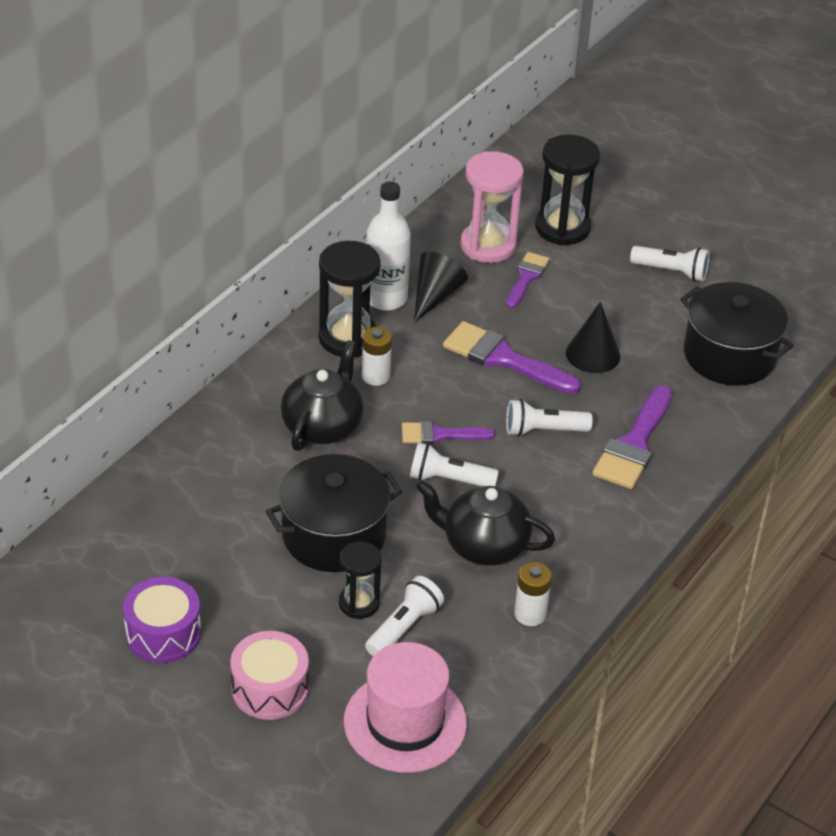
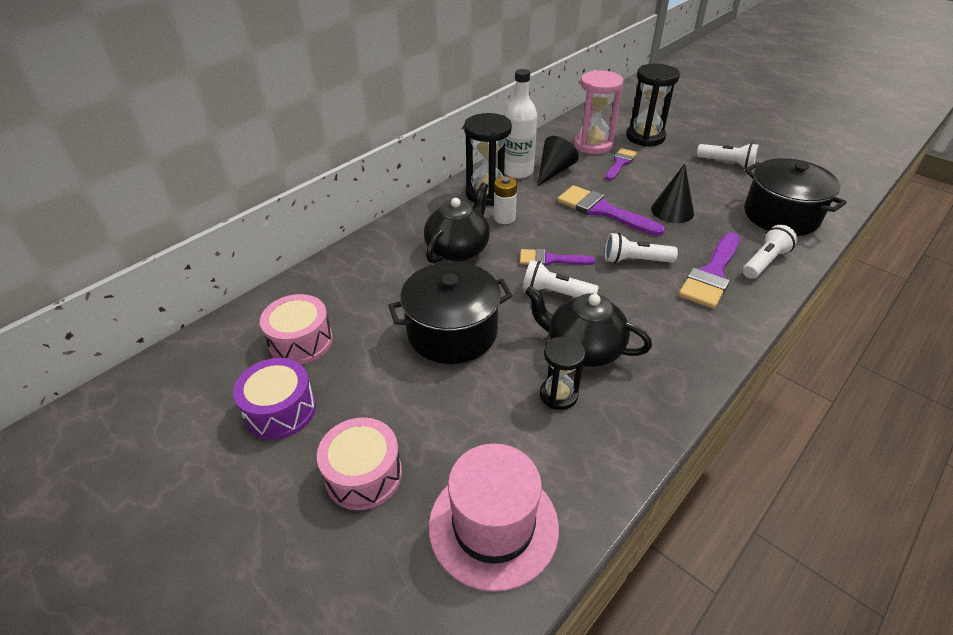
camera: 10 degrees right, 0 degrees up
(160, 557) = (301, 341): none -> pink drum
(359, 603) = (465, 394): black hourglass -> black hourglass (558, 395)
(404, 627) = (504, 420): white flashlight -> white flashlight (764, 262)
(530, 614) = (626, 415): white battery -> none

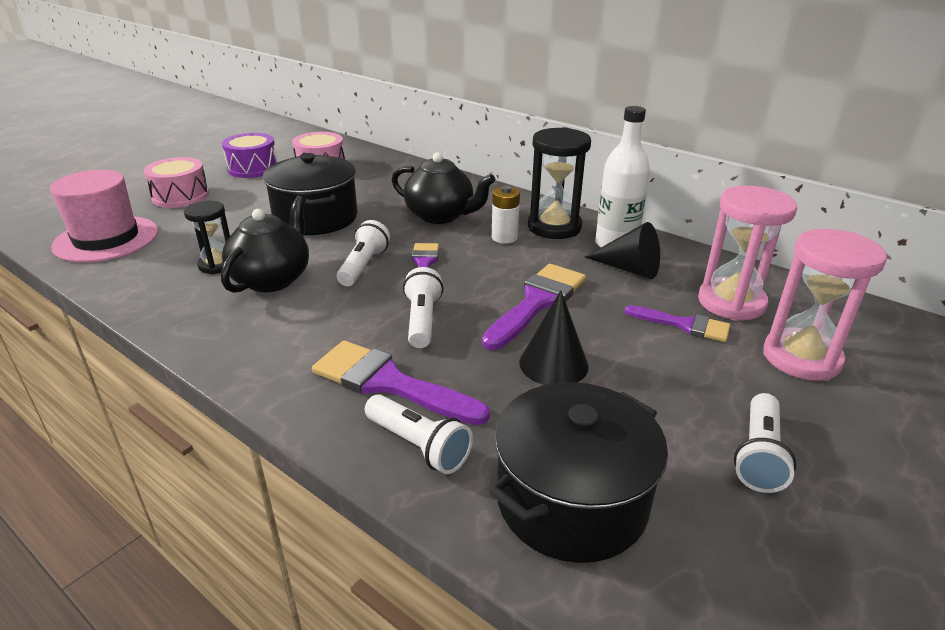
camera: 85 degrees right, 10 degrees down
(645, 137) = (801, 358): black hourglass -> pink hourglass

